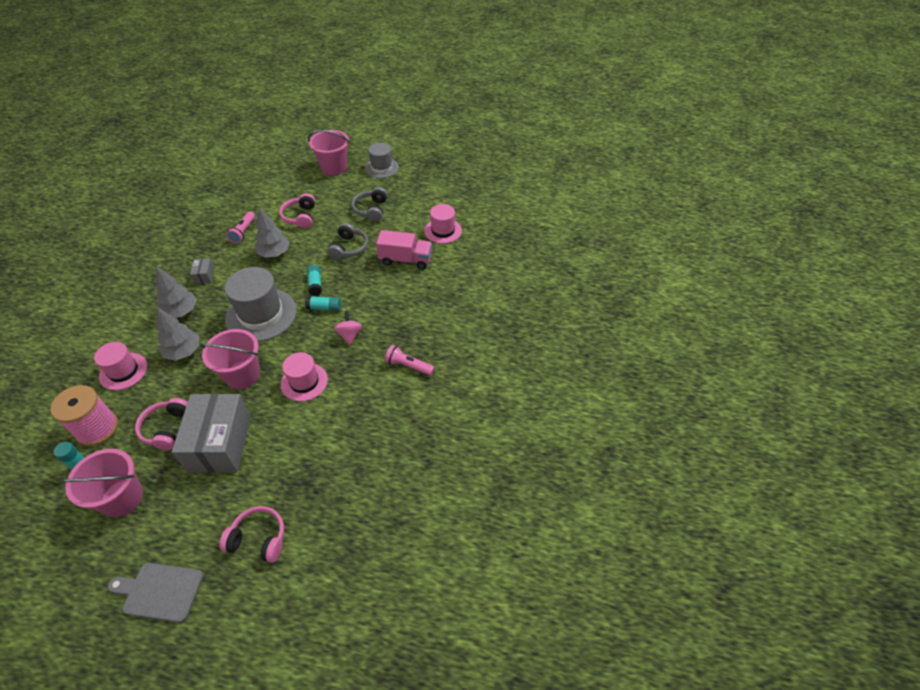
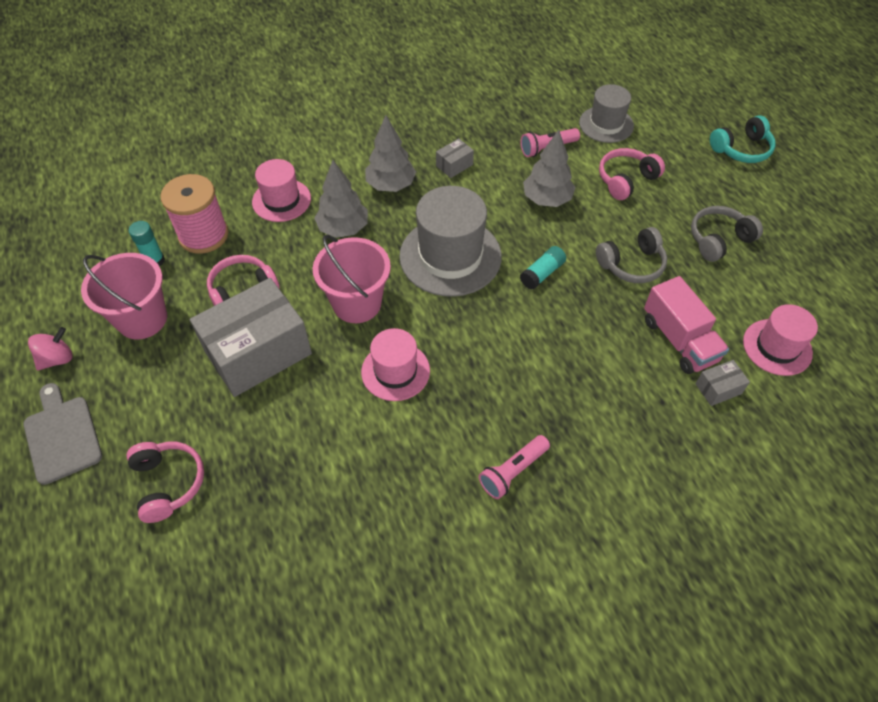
camera: 55 degrees right, 5 degrees up
(324, 308) = (517, 310): turquoise glue stick -> none
(334, 167) = (741, 149): pink bucket -> turquoise headphones
(349, 335) = (501, 367): pink spinning top -> pink spinning top (57, 359)
(381, 168) = (803, 196): grey hat -> grey hat (606, 124)
(408, 366) = (513, 471): pink flashlight -> pink flashlight turned 120 degrees counterclockwise
(442, 263) = (718, 389): none -> grey box

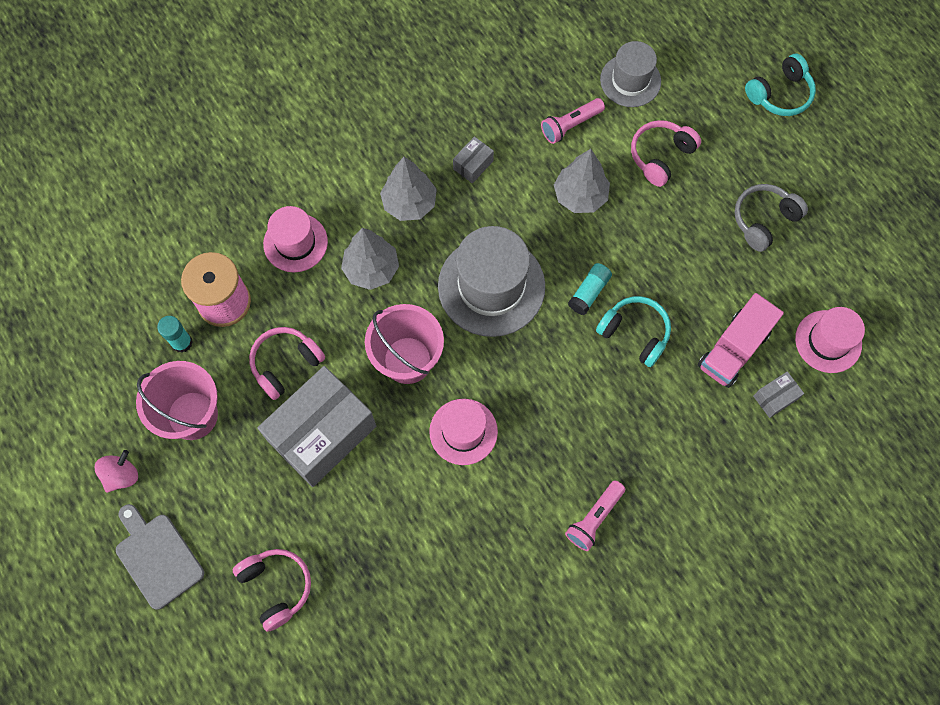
camera: 10 degrees left, 15 degrees up
(581, 313) = (635, 333): none -> turquoise headphones
(631, 264) = (678, 266): grey headphones -> none
(679, 340) = (733, 349): pink truck -> pink truck turned 75 degrees clockwise

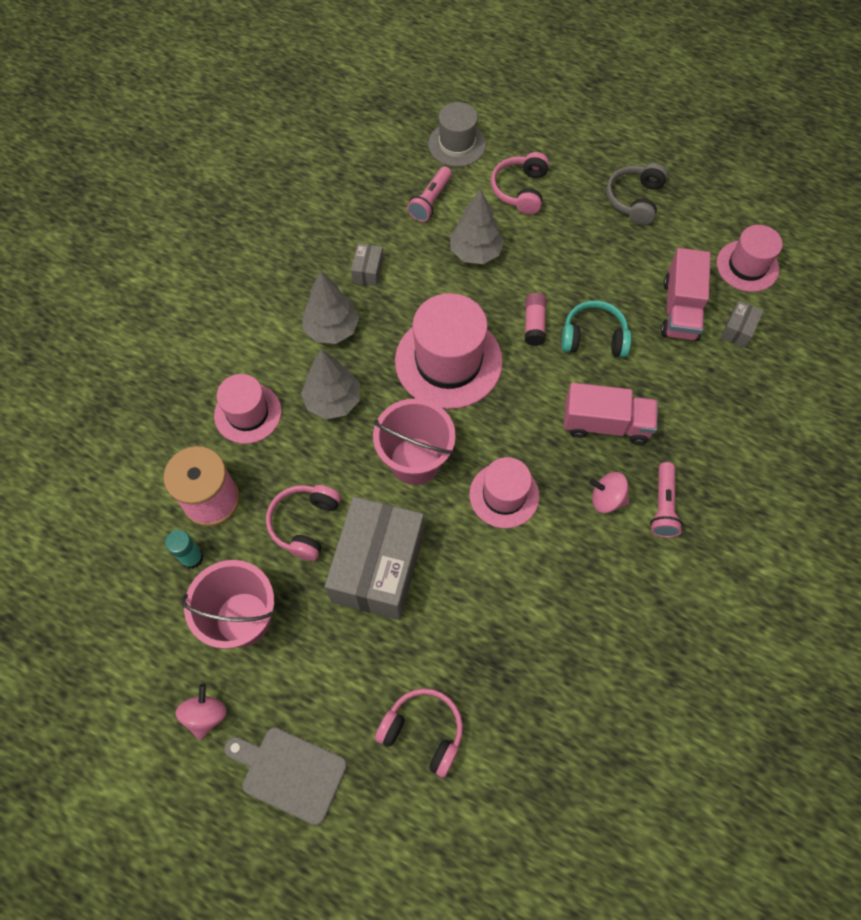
camera: 30 degrees left, 5 degrees down
(491, 286) = (448, 361): grey hat -> pink hat
(549, 484) = (606, 499): none -> pink spinning top
(589, 292) = (534, 324): turquoise glue stick -> pink glue stick
(593, 418) = (606, 424): none -> pink truck
(780, 94) = (582, 101): turquoise headphones -> none

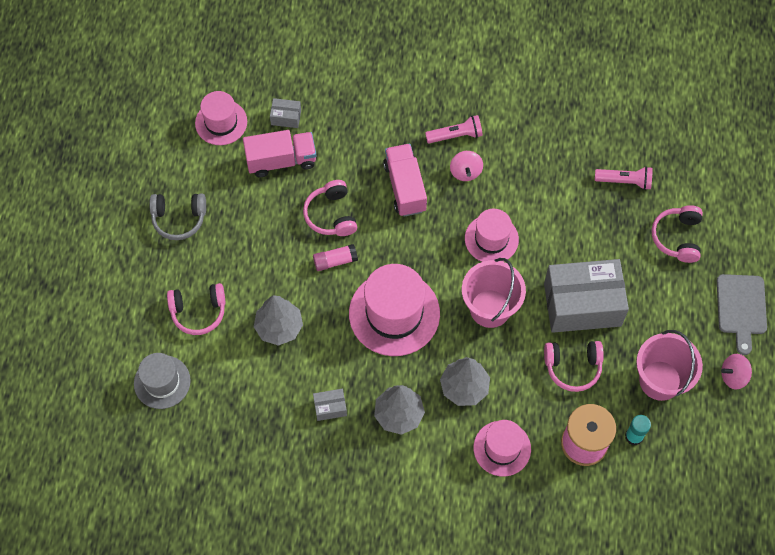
camera: 110 degrees left, 0 degrees up
(430, 201) = (236, 382): pink flashlight -> pink flashlight (624, 181)
(593, 337) = (331, 215): turquoise headphones -> pink headphones

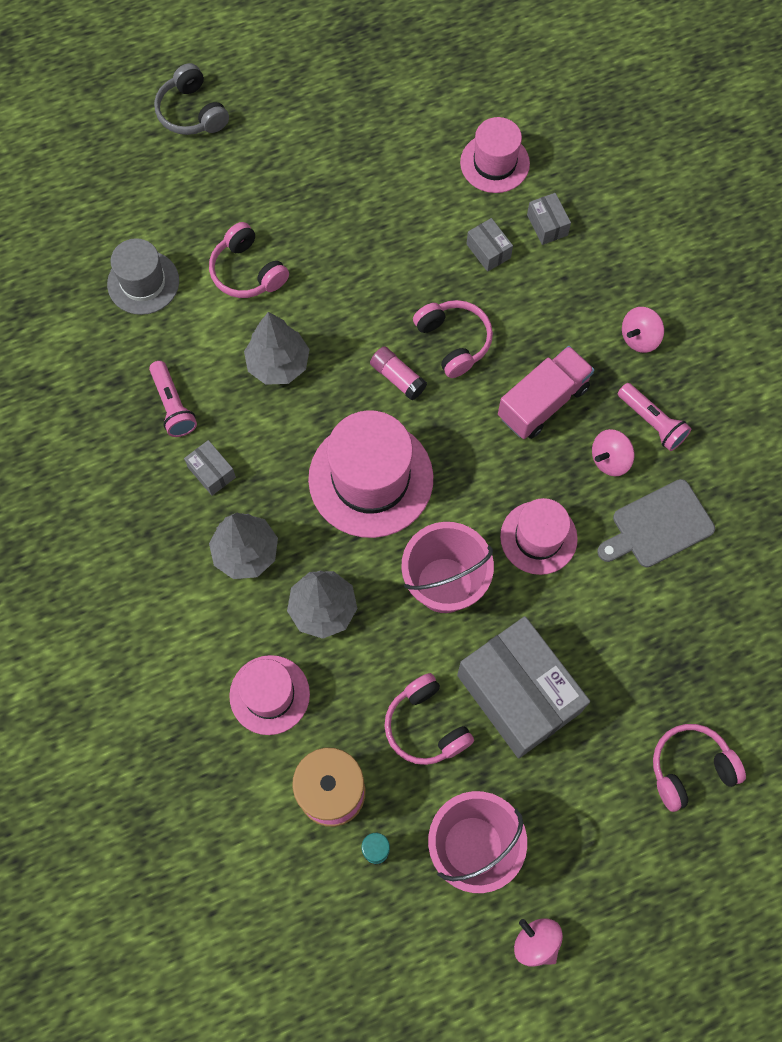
camera: 60 degrees right, 5 degrees up
(179, 219) = (347, 189): grey headphones -> grey headphones (192, 112)
(281, 160) = (488, 251): pink truck -> grey box
(331, 215) = (454, 341): pink headphones -> pink headphones turned 105 degrees clockwise
(396, 110) = (639, 338): none -> pink spinning top
(624, 181) = (726, 659): pink flashlight -> pink flashlight (173, 405)
(741, 308) = (641, 905): grey cutting board -> grey cutting board (658, 526)

